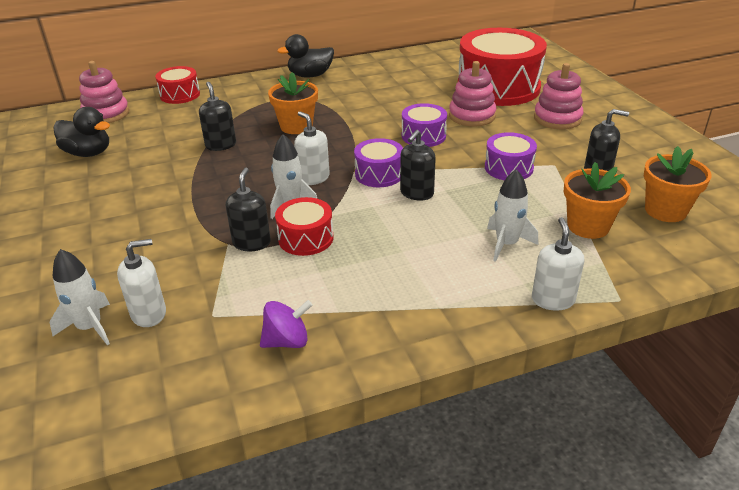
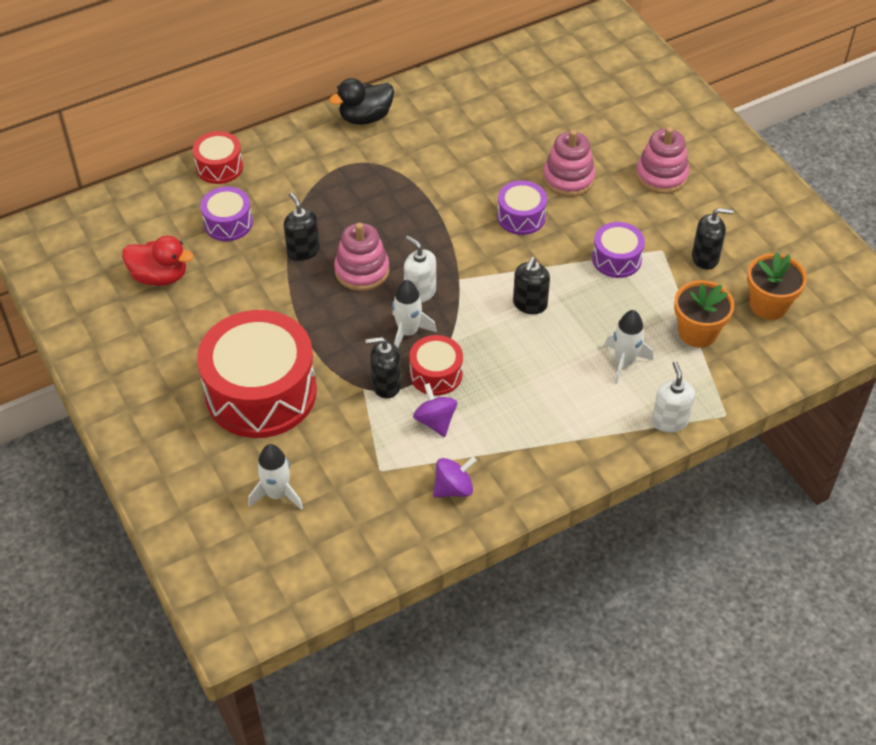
camera: 10 degrees left, 15 degrees up
(88, 153) = (160, 276): black duck -> red duck
(106, 114) = (146, 209): pink stacking toy -> pink stacking toy (362, 271)
(149, 314) = (323, 474): white soap dispenser -> none
(251, 243) = (386, 385): black soap dispenser -> black soap dispenser turned 90 degrees counterclockwise
(290, 277) = (435, 421): none -> purple spinning top
(296, 126) = (377, 212): orange flower pot -> none
(379, 174) = (486, 280): purple drum -> purple drum (228, 223)
(498, 87) = (592, 124): red drum -> red drum (261, 392)

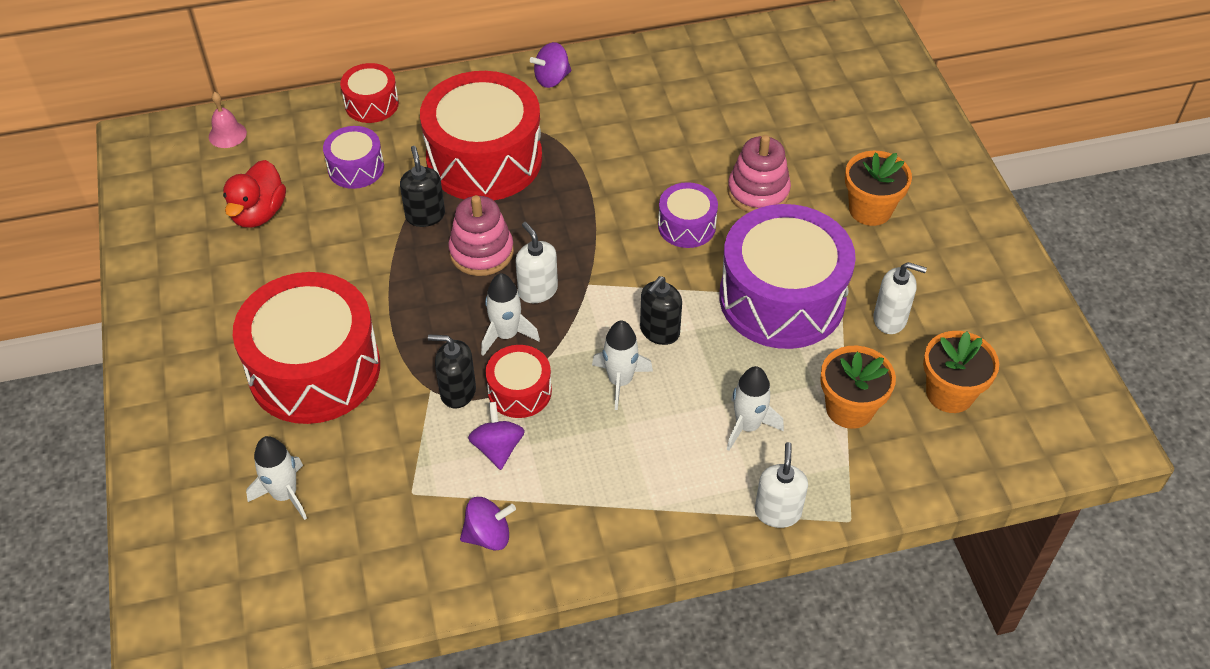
camera: 15 degrees right, 0 degrees up
(104, 216) = (227, 134): none -> pink bell
(160, 276) = (259, 213): red duck -> red duck turned 75 degrees clockwise
(334, 195) = (484, 159): none -> red drum
(365, 117) = (552, 79): black duck -> purple spinning top
(513, 349) = (620, 381): none -> white rocket
(616, 259) = (782, 298): purple drum -> purple drum, size x2.08
(661, 175) = (870, 210): pink stacking toy -> orange flower pot
(705, 258) = (890, 319): black soap dispenser -> white soap dispenser

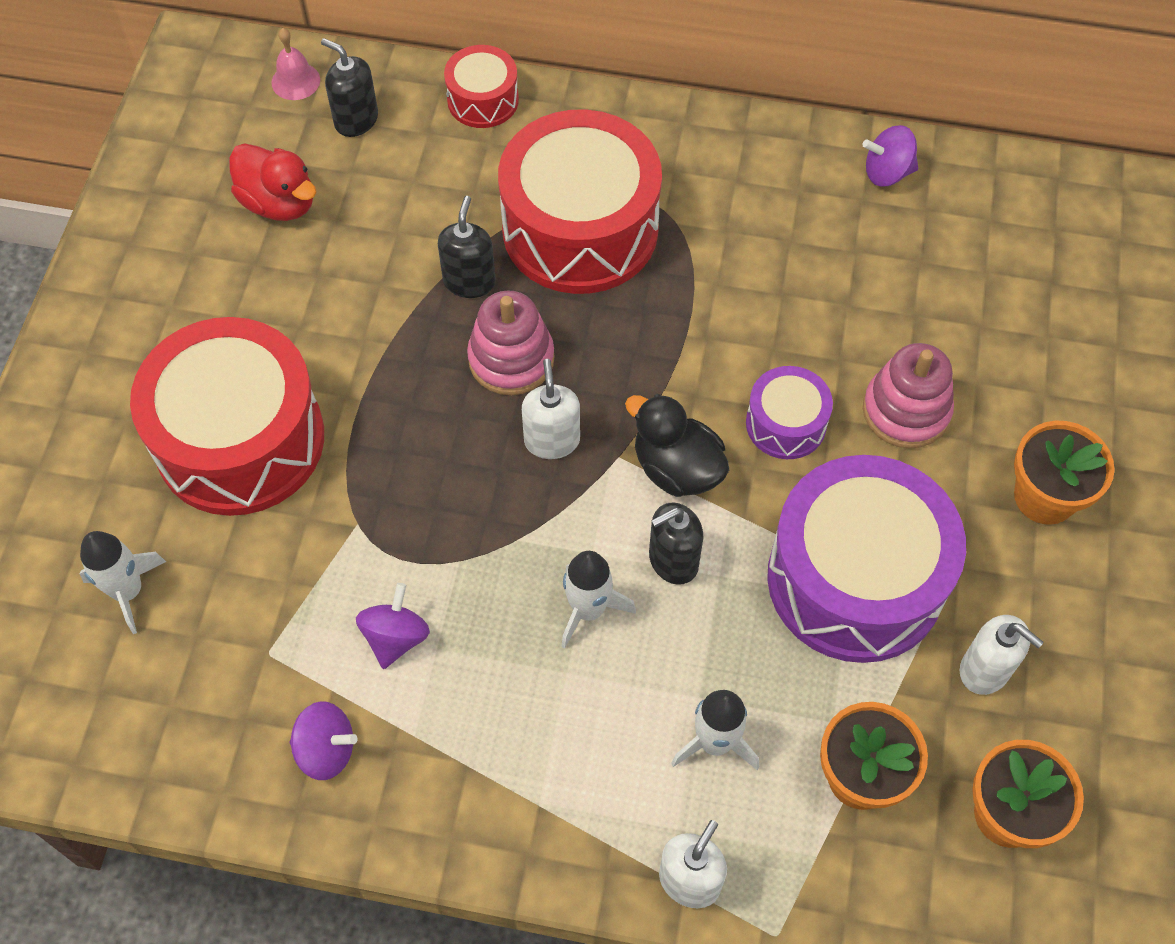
camera: 25 degrees right, 10 degrees up
(259, 213) = (279, 203): red duck -> red duck turned 90 degrees counterclockwise
(356, 168) = (420, 183): purple drum -> none
(457, 392) = (387, 540): black soap dispenser -> black soap dispenser (356, 120)
(506, 335) = (483, 486): white rocket -> none
(519, 391) = (460, 571): red drum -> none
(552, 79) = (722, 144): purple spinning top -> purple spinning top (887, 172)
(631, 277) = (676, 468): none -> black duck

